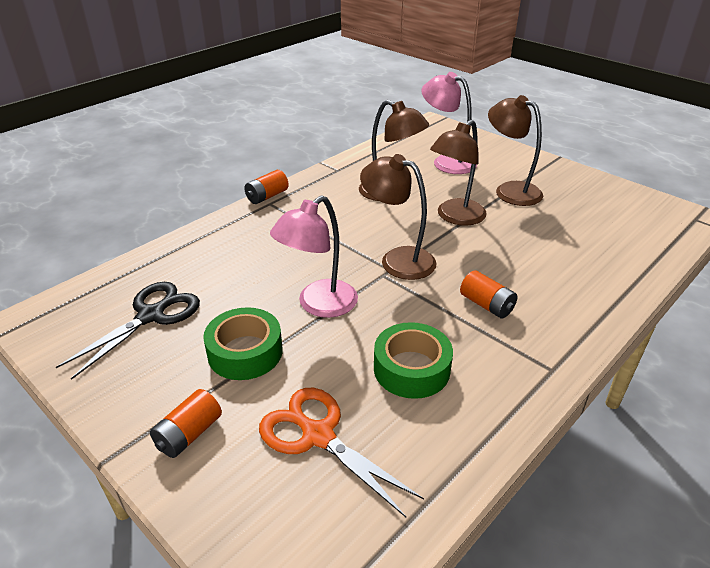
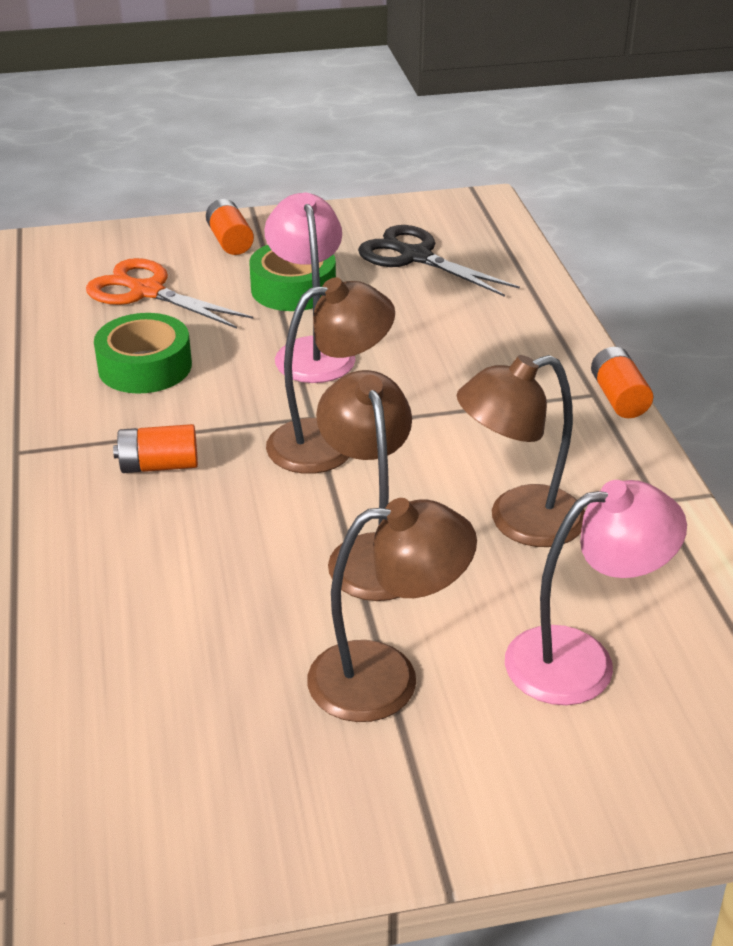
camera: 125 degrees right, 0 degrees up
(151, 315) = (415, 257): black scissors -> black scissors turned 150 degrees clockwise
(317, 435) = (146, 291): orange scissors -> orange scissors turned 135 degrees counterclockwise

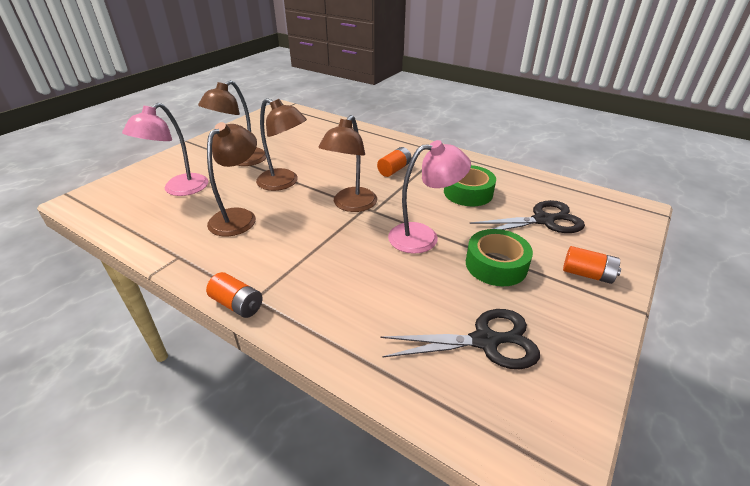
camera: 135 degrees right, 0 degrees up
(146, 291) = (543, 220): orange scissors -> black scissors
(311, 351) = (423, 236): pink lamp -> pink lamp turned 45 degrees counterclockwise

